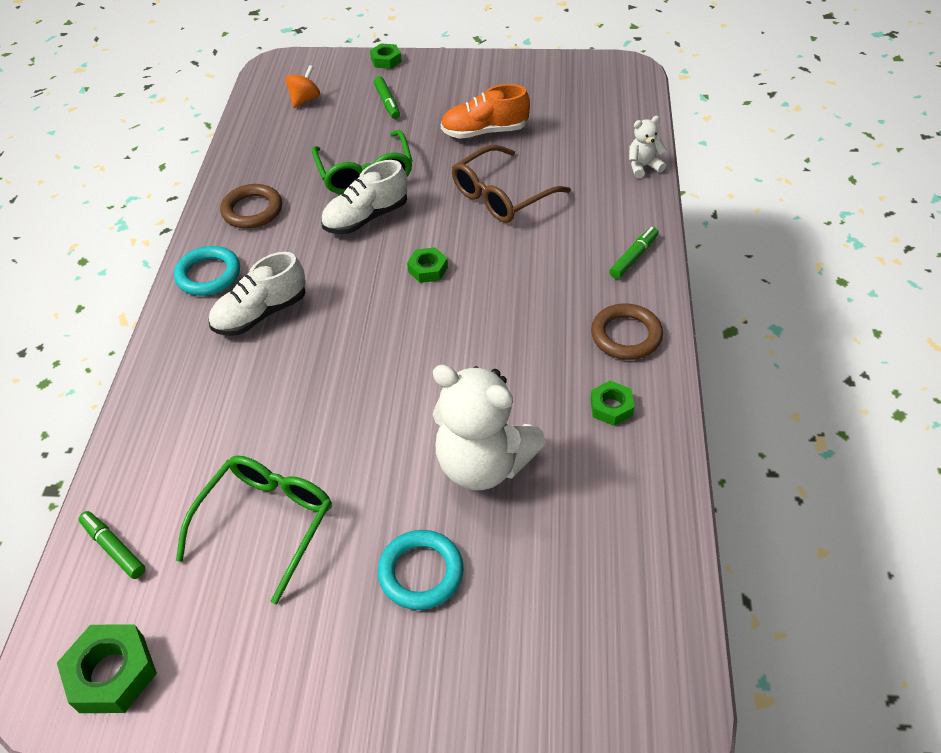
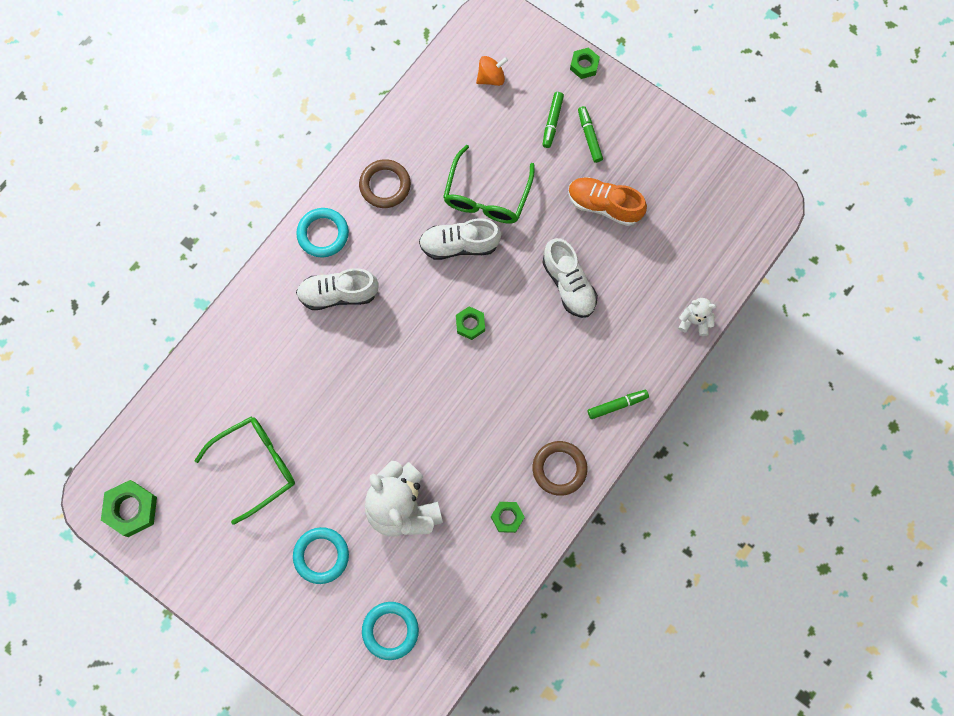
camera: 30 degrees right, 25 degrees up
(114, 548) = (166, 427): green marker -> green marker (589, 136)
(501, 196) = (568, 284): brown glasses -> white shoe
(575, 604) = (390, 630): none -> turquoise ring

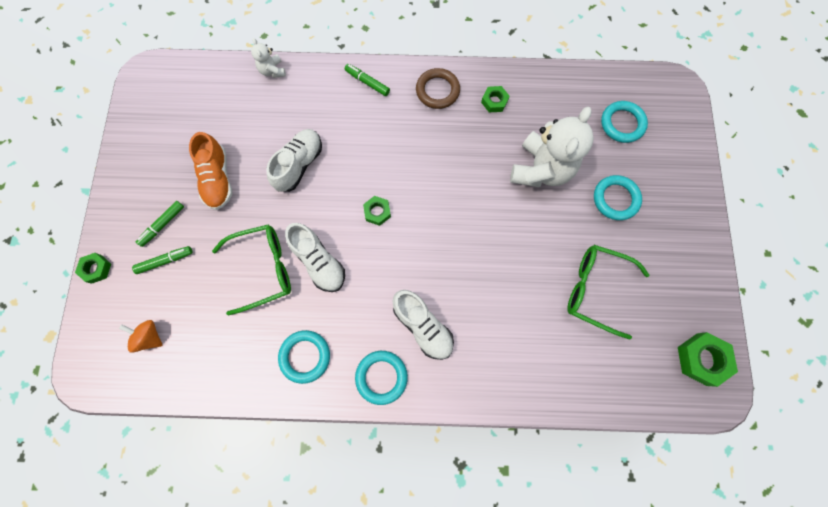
camera: 125 degrees left, 0 degrees up
(385, 185) = (305, 356): brown ring -> turquoise ring

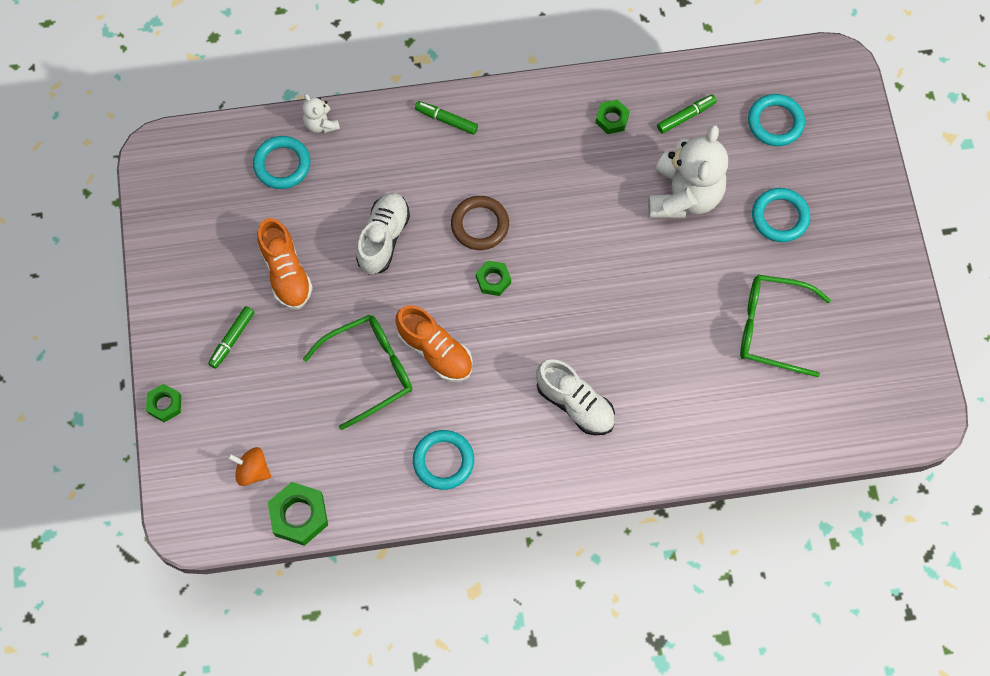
camera: 10 degrees left, 5 degrees down
(165, 261) = (247, 381): green marker -> green marker (686, 116)
(319, 262) = (435, 351): white shoe -> orange shoe
(381, 377) = (538, 468): turquoise ring -> turquoise ring (282, 164)
(437, 91) = (538, 117): brown ring -> brown ring (480, 225)
(701, 359) = (904, 385): green nut -> green nut (299, 515)

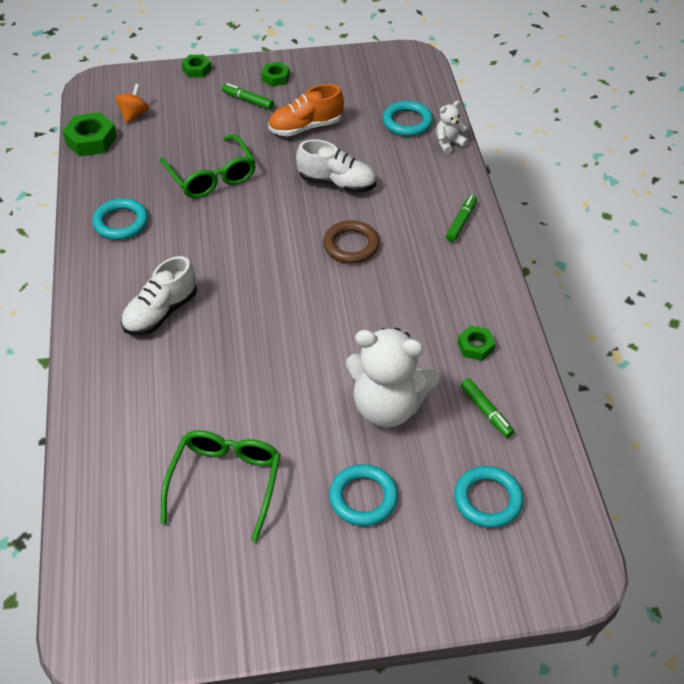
camera: 90 degrees right, 20 degrees down
(435, 351) = (225, 216): orange shoe -> none
(493, 280) = (293, 255): green nut -> green nut (275, 78)

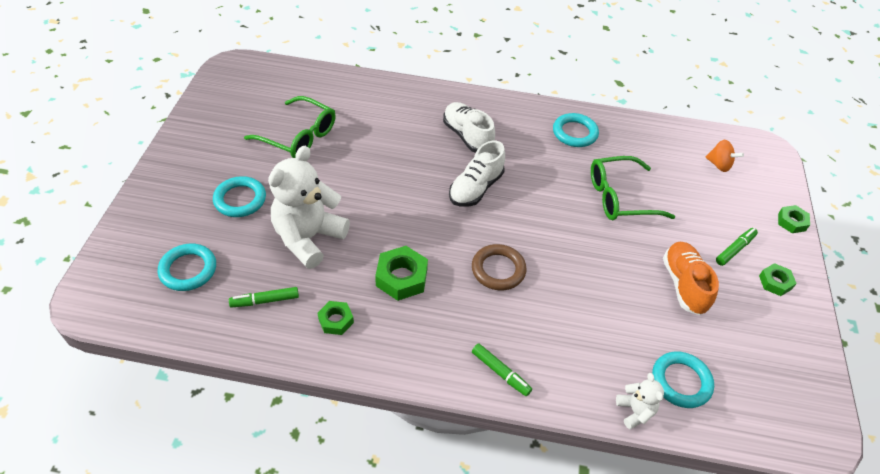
camera: 105 degrees right, 0 degrees up
(91, 140) = (685, 133): green nut -> green nut (401, 278)
(337, 183) = (589, 285): white shoe -> white shoe (476, 188)

